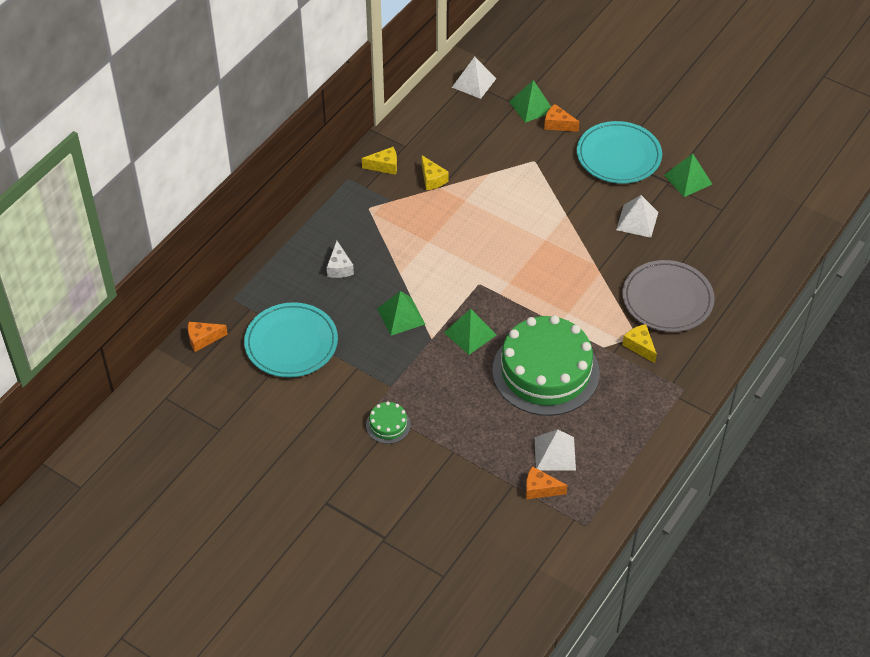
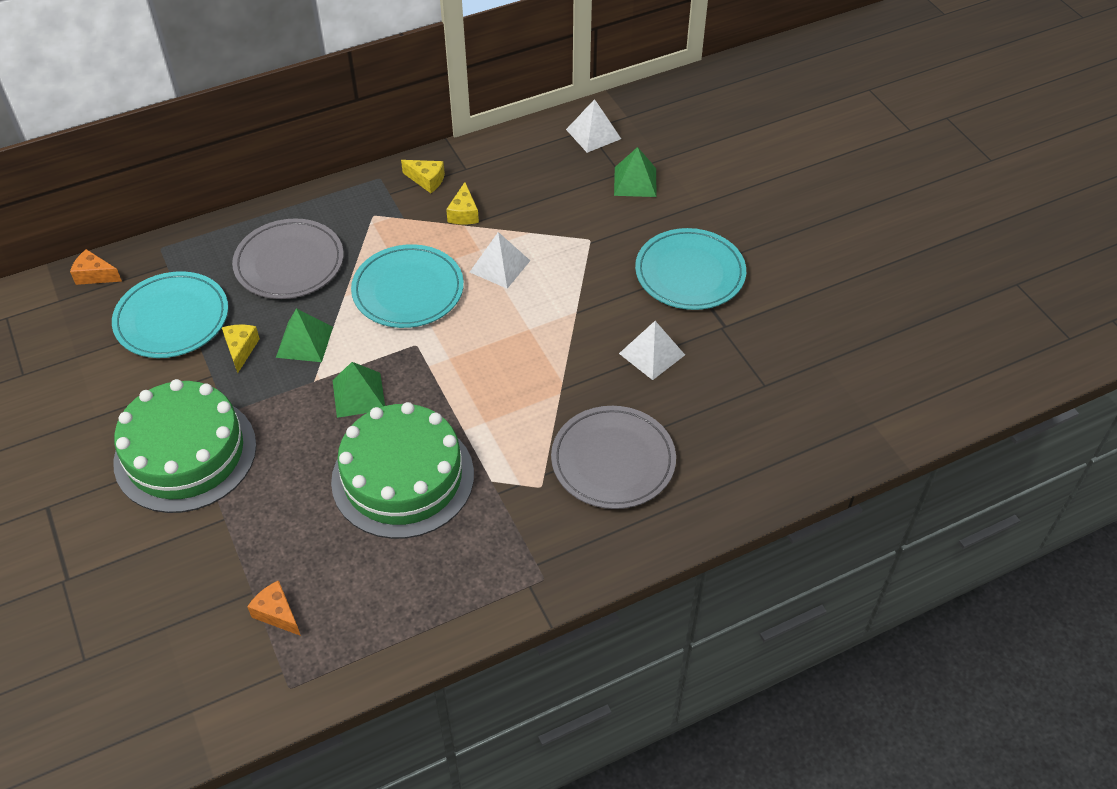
camera: 30 degrees right, 0 degrees up
(339, 267) = (289, 263): white cheese -> grey plate
(388, 425) = (185, 453): green cake -> green cake, size x2.45
(441, 249) = (408, 290): none -> turquoise plate
(555, 453) = (330, 579): white pyramid -> white pyramid (500, 266)
(558, 124) = (648, 212): orange cheese -> none
(640, 346) = (534, 501): yellow cheese -> yellow cheese (241, 349)
(688, 179) = (750, 333): green pyramid -> none

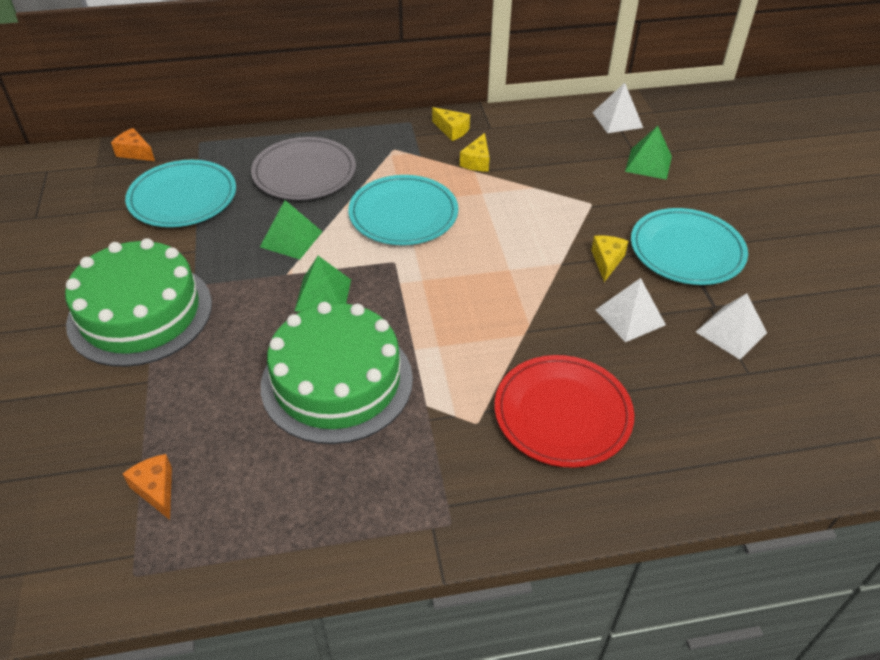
camera: 15 degrees right, 5 degrees down
(241, 349) = (231, 234): yellow cheese -> yellow cheese (607, 261)
(500, 266) = (497, 210): white pyramid -> white pyramid (731, 332)
(613, 460) = (562, 414): grey plate -> red plate

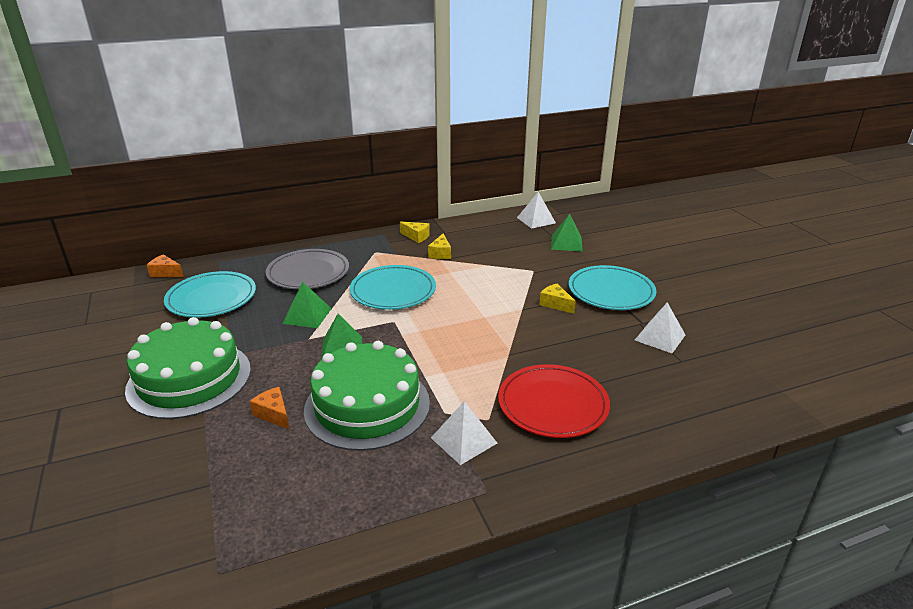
camera: 10 degrees left, 15 degrees down
(156, 490) = (227, 504): orange cheese -> orange cheese (274, 414)
(607, 261) = (555, 304): yellow cheese -> yellow cheese turned 45 degrees counterclockwise
(630, 317) = (583, 336): white pyramid -> white pyramid (464, 440)

